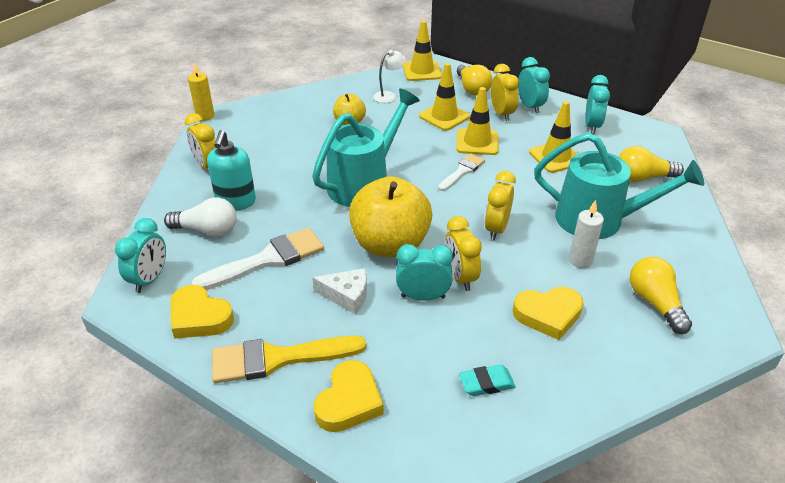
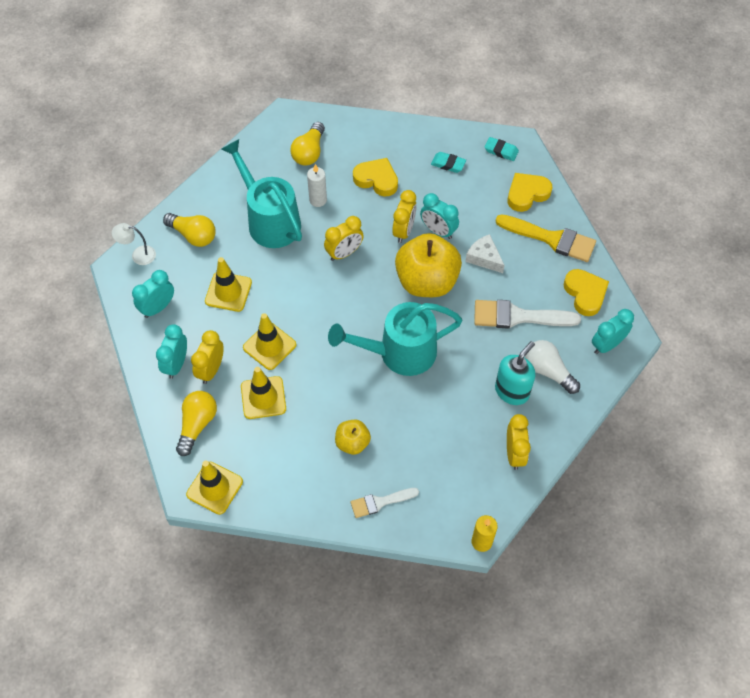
camera: 145 degrees left, 20 degrees up
(389, 96) = (284, 463): white lamp -> white lamp (138, 255)
(433, 447) = (501, 151): none -> turquoise eraser
(462, 171) = (314, 320): white brush -> white brush (380, 502)

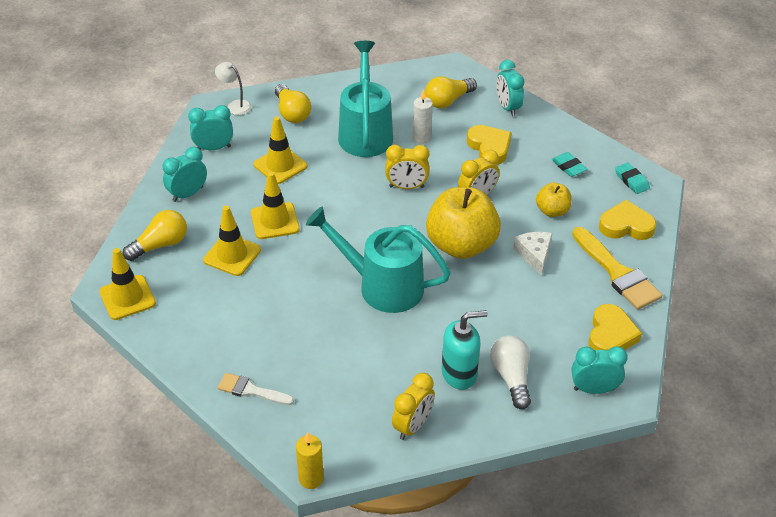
camera: 35 degrees right, 15 degrees down
(211, 370) = (211, 212): yellow clock -> none
(352, 443) = (273, 331): yellow apple -> yellow apple (552, 211)
(438, 231) = (509, 212): turquoise clock -> turquoise clock (508, 107)
(518, 316) = (523, 317): white brush -> none

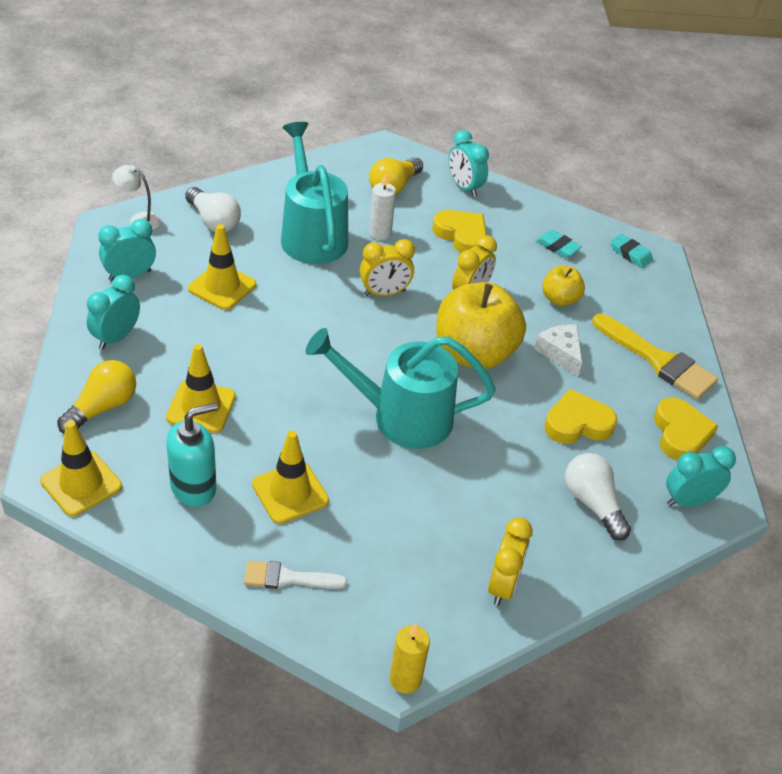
camera: 20 degrees left, 0 degrees up
(275, 221) = (240, 356): yellow traffic cone -> yellow traffic cone (290, 492)
(292, 113) = (213, 221): yellow light bulb -> white light bulb
(459, 374) = (532, 510): turquoise soap dispenser -> turquoise soap dispenser (194, 488)
(626, 226) = (645, 305): yellow heart -> yellow heart (577, 423)

